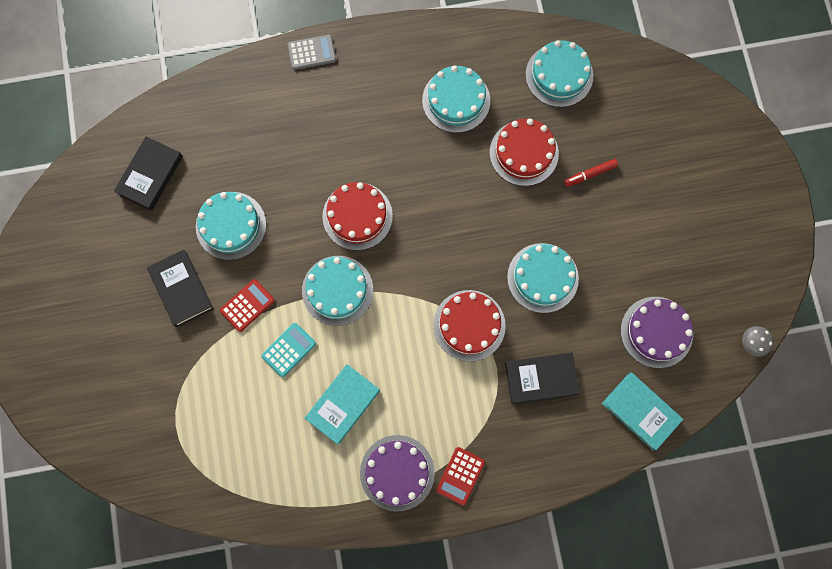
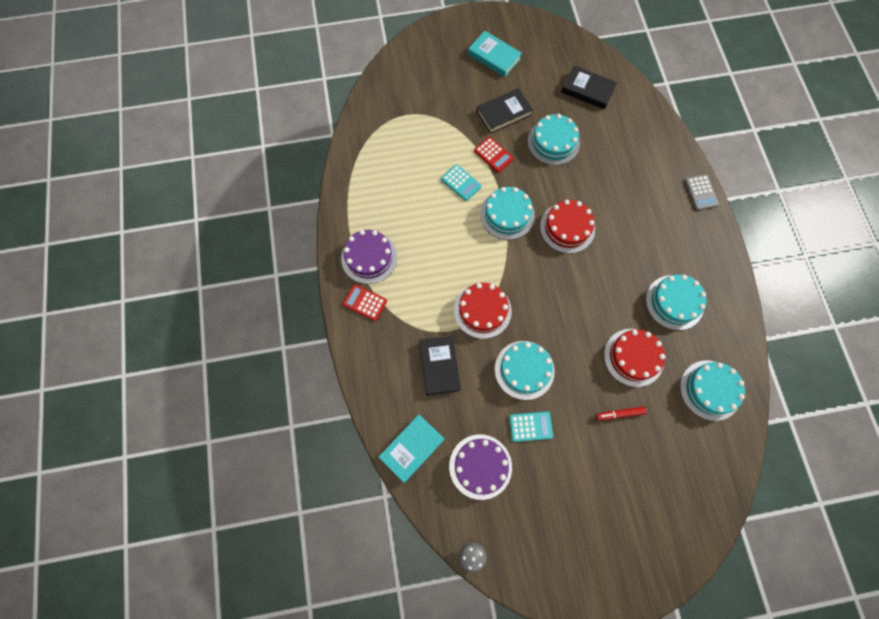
camera: 90 degrees right, 5 degrees down
(343, 404) = (420, 220): turquoise book -> turquoise book (494, 56)
(590, 174) = (619, 414): red marker -> red marker turned 75 degrees counterclockwise
(608, 273) = (530, 426): none -> turquoise calculator

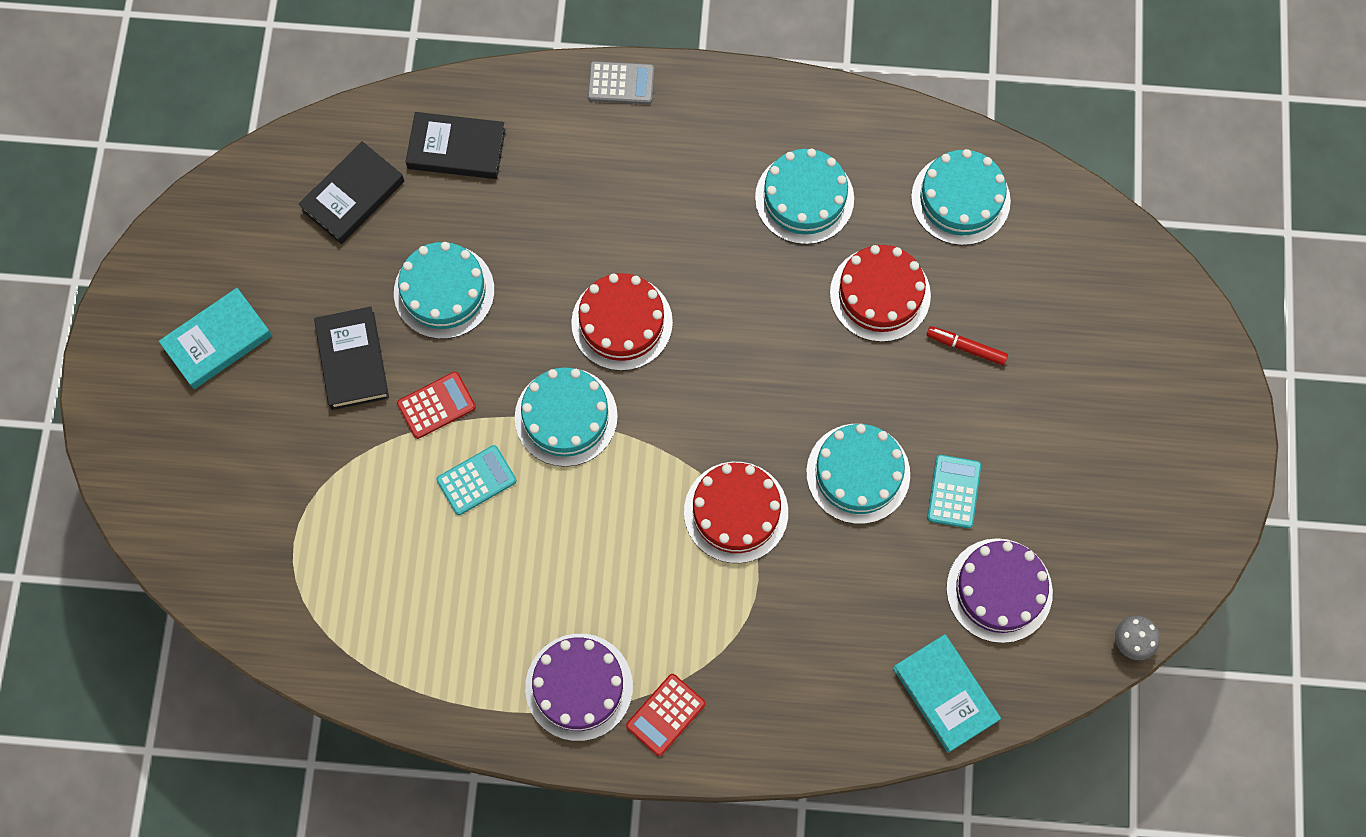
camera: 75 degrees left, 0 degrees up
(439, 366) = (816, 612): black book -> black book (456, 149)
(619, 414) = (966, 347): red marker -> red marker turned 105 degrees clockwise

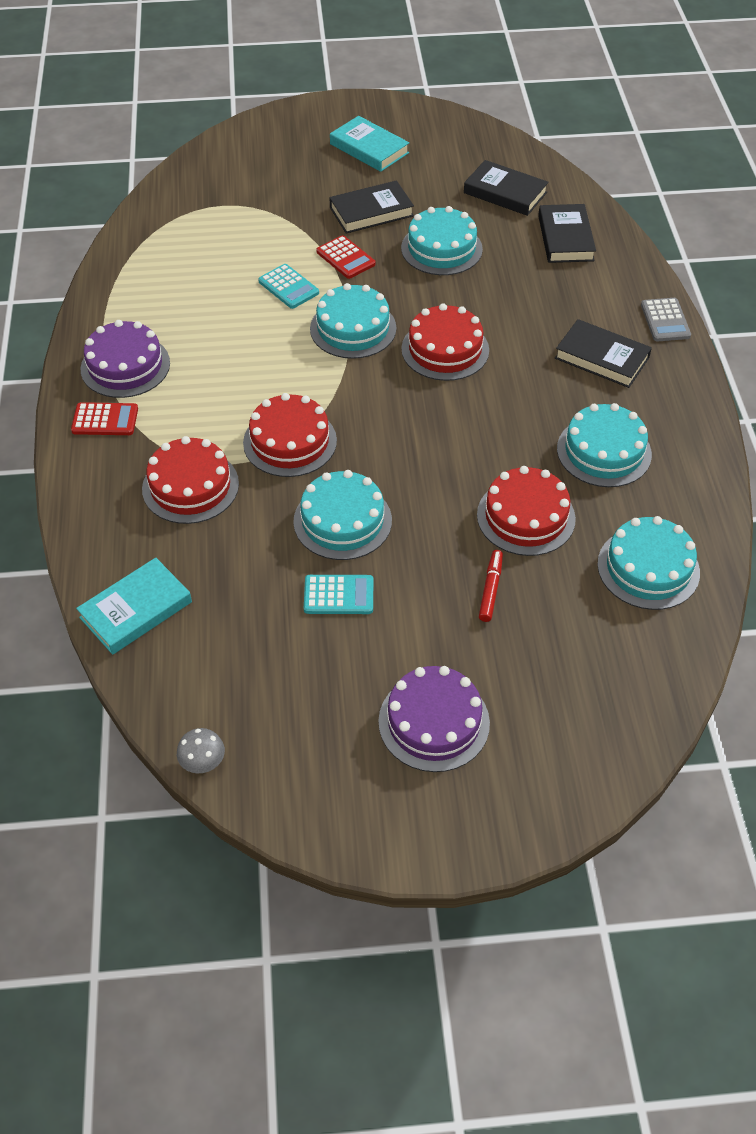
camera: 80 degrees right, 20 degrees down
(665, 715) = (105, 420): red calculator -> red calculator turned 150 degrees clockwise
(667, 163) = (602, 358): none -> black book
(784, 625) = (190, 486): none -> red cake
(999, 590) = (244, 642): purple cake -> purple cake (434, 722)

